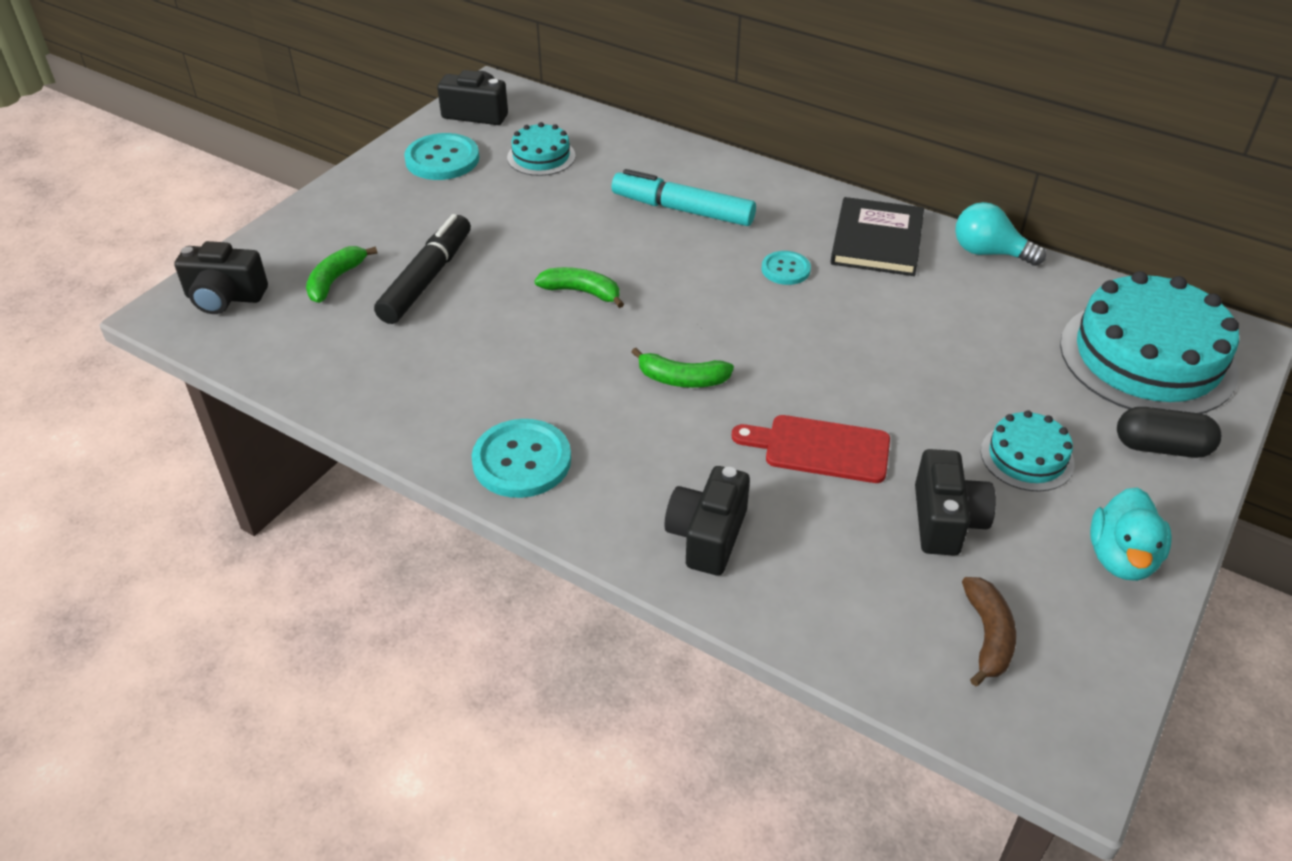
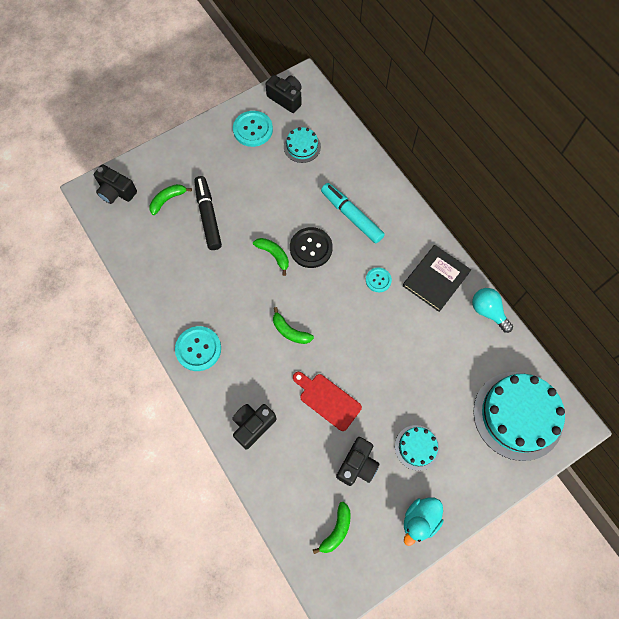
camera: 25 degrees right, 25 degrees up
(427, 279) = (208, 216): black marker -> black marker turned 60 degrees counterclockwise
(642, 265) = (311, 248): none -> black button
(987, 636) = (336, 530): brown banana -> green banana
(1161, 447) = (483, 471): black capsule -> none

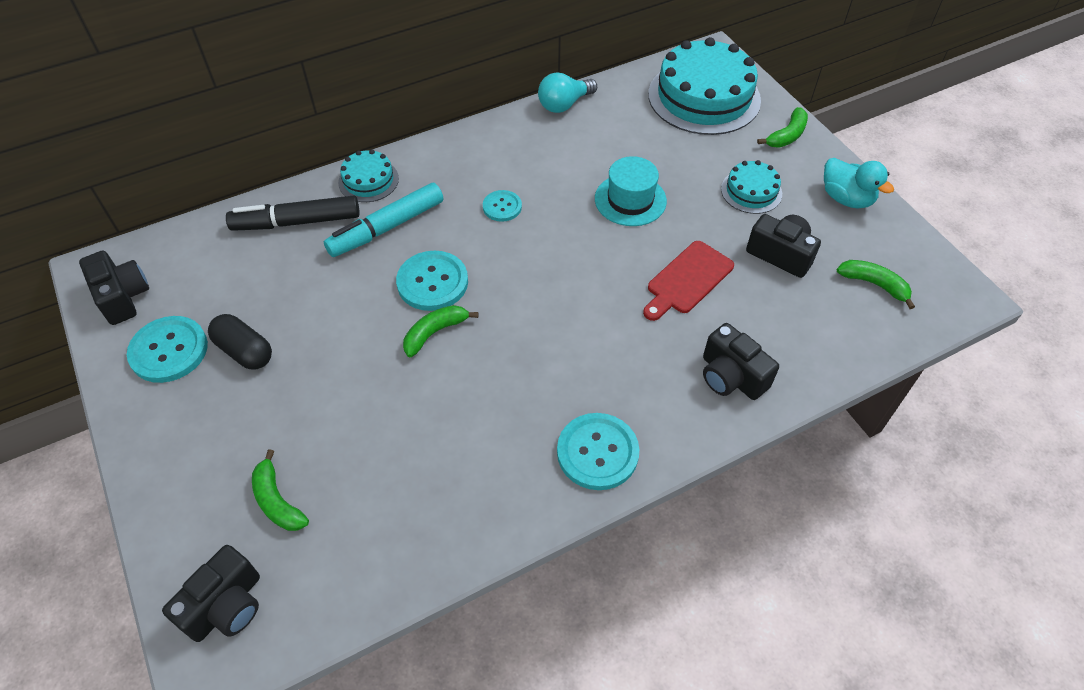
camera: 85 degrees left, 15 degrees down
(208, 216) = (333, 429): black marker -> black marker (296, 222)
(255, 164) = (244, 351): none -> black capsule
(286, 98) = (123, 297): black camera -> black camera turned 105 degrees clockwise
(290, 331) = (575, 319): green banana -> green banana (787, 135)
(302, 146) = (234, 281): turquoise cake -> turquoise cake (368, 180)
(311, 248) = (432, 282): black button -> turquoise button
(396, 361) = (630, 200): none -> turquoise hat
(436, 279) = (509, 147): black book -> none

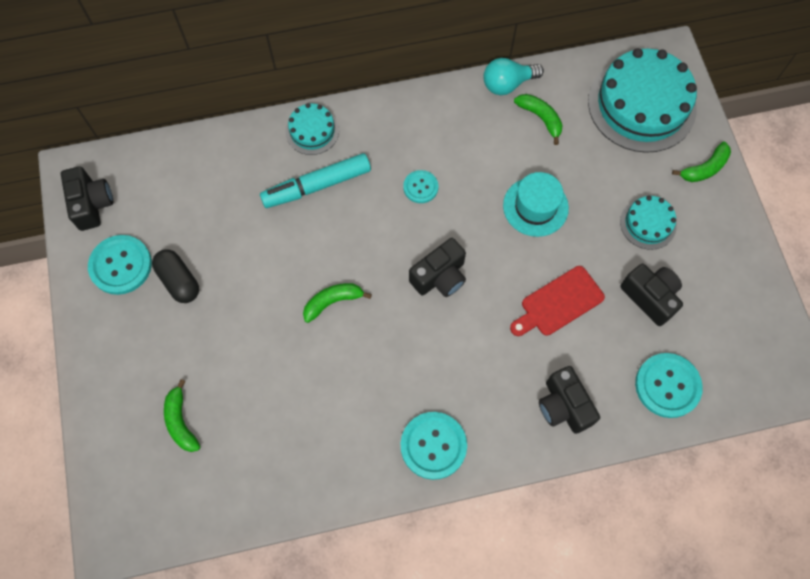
camera: 15 degrees right, 15 degrees up
(226, 606) = (130, 496): black camera -> black camera (440, 277)
(296, 222) = (243, 161): black marker -> none
(432, 282) = (342, 251): turquoise button -> turquoise button (667, 386)
(846, 198) = (732, 252): turquoise duck -> none
(874, 284) = (721, 348): green banana -> green banana (540, 118)

